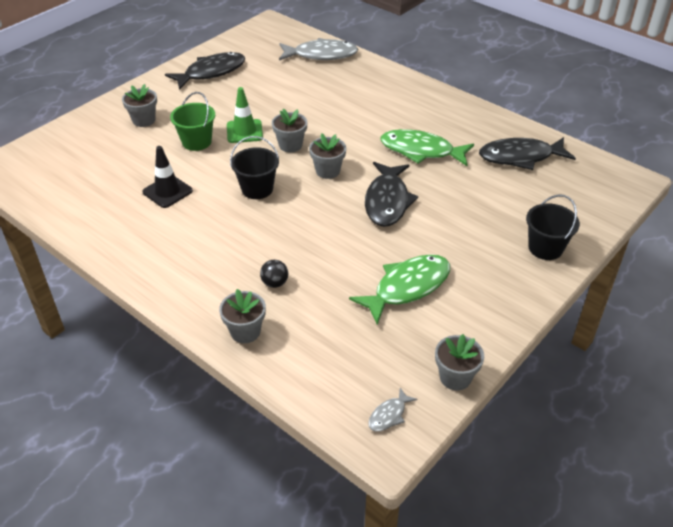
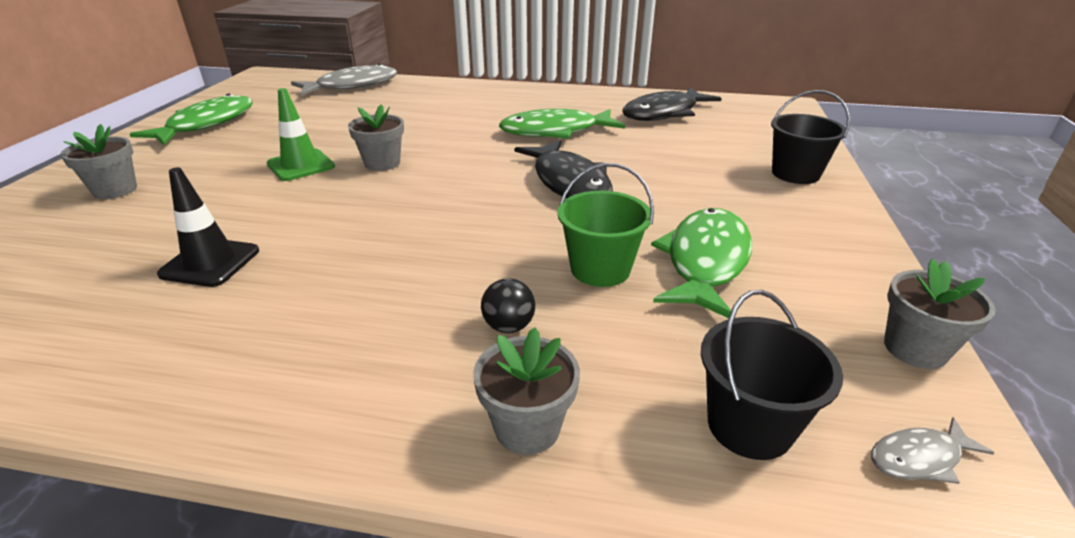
camera: 30 degrees left, 10 degrees down
(196, 142) = (228, 192): green bucket -> green bucket (600, 269)
(211, 72) = (206, 124): black fish -> green fish
(257, 189) = (371, 218): black bucket -> black bucket (749, 425)
(327, 171) = (459, 174): grey flower pot -> none
(389, 415) = (919, 458): grey fish -> grey fish turned 60 degrees clockwise

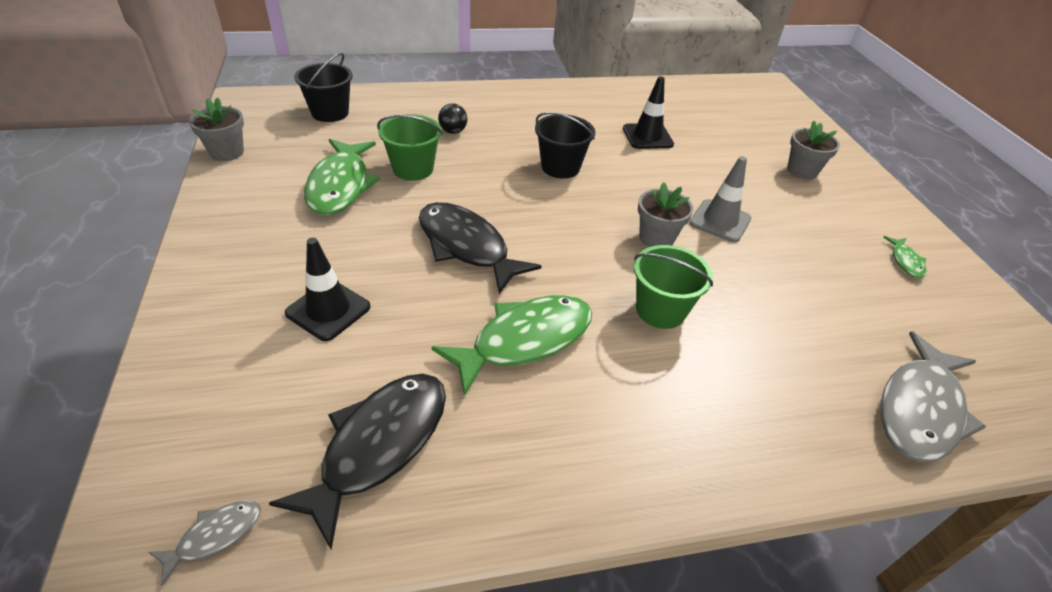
camera: 155 degrees right, 10 degrees up
(206, 124) = (905, 262): green fish -> green fish, size x0.46
(301, 165) = (720, 221): green traffic cone -> grey traffic cone
(442, 130) = (660, 310): none -> green bucket
(527, 427) = (424, 101): grey flower pot -> none
(702, 163) = (328, 310): none -> black traffic cone
(795, 174) = (219, 311): black bucket -> black bucket (560, 167)
(919, 458) = (260, 113): grey fish -> grey fish (215, 536)

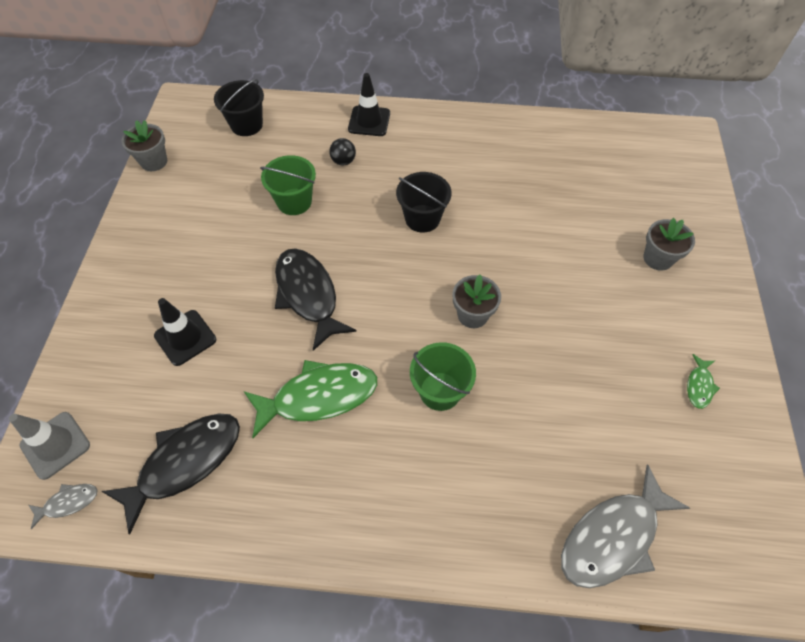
camera: 20 degrees right, 15 degrees up
(340, 185) = (230, 212): green fish -> none
(647, 136) = (522, 192): black traffic cone -> black traffic cone (369, 121)
(720, 221) = (541, 306): grey traffic cone -> grey traffic cone (55, 445)

